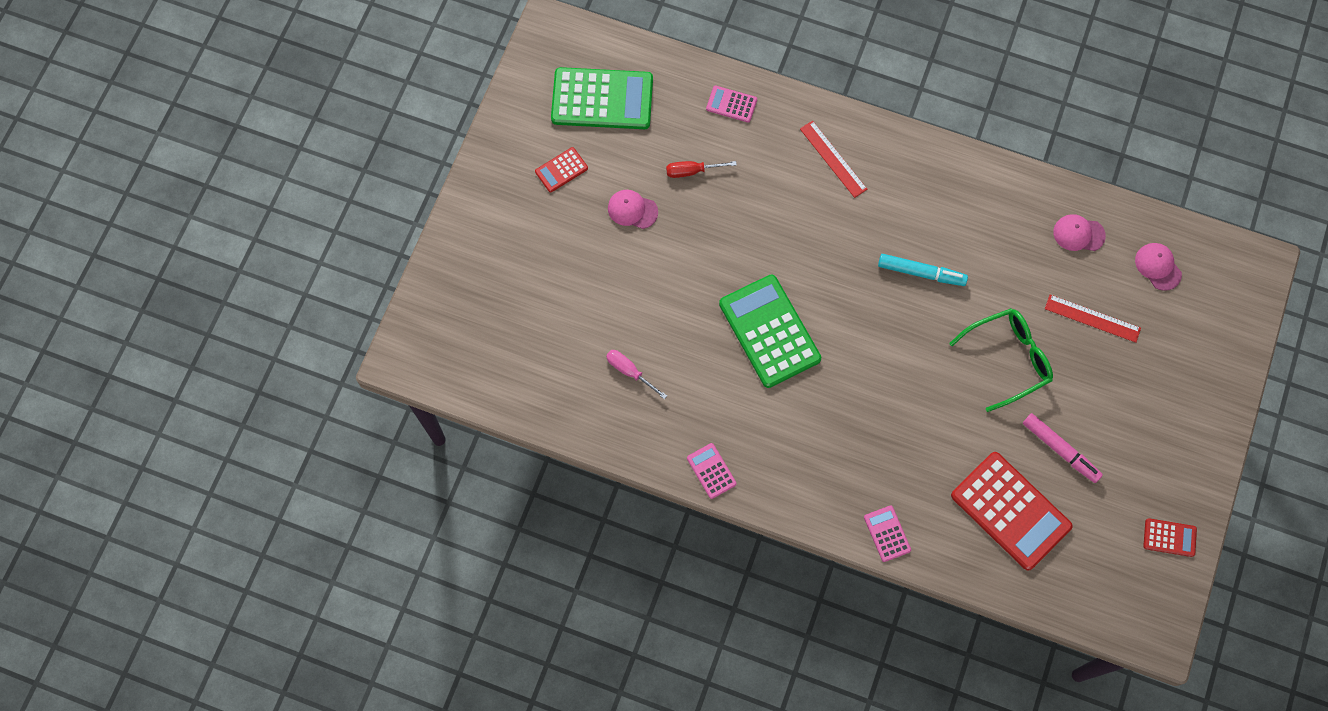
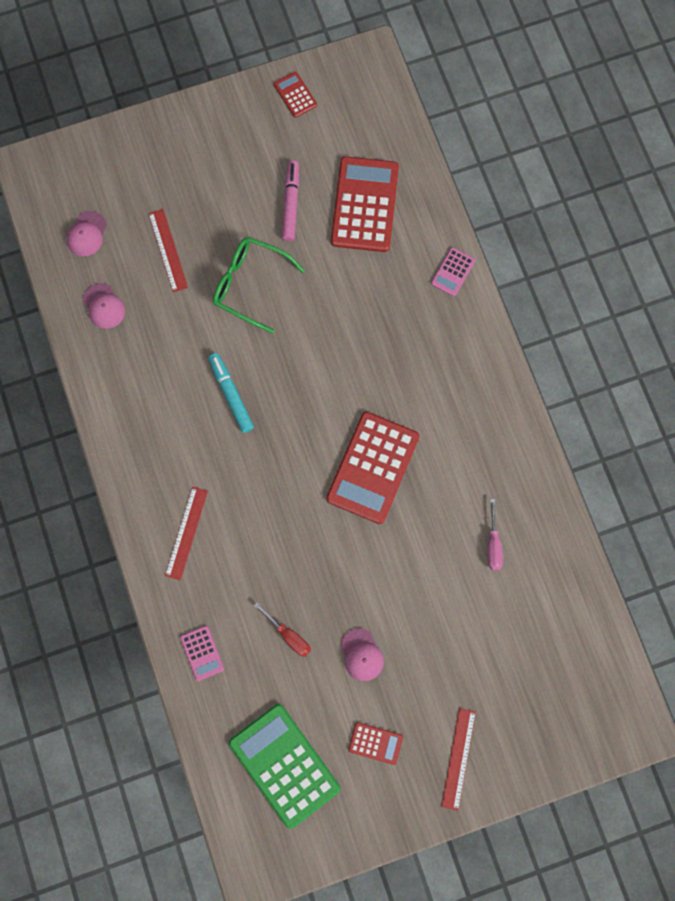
camera: 130 degrees left, 5 degrees up
(498, 217) = (458, 758): none -> red ruler
(711, 471) = (514, 424): pink calculator -> none
(769, 331) = (372, 467): green calculator -> red calculator

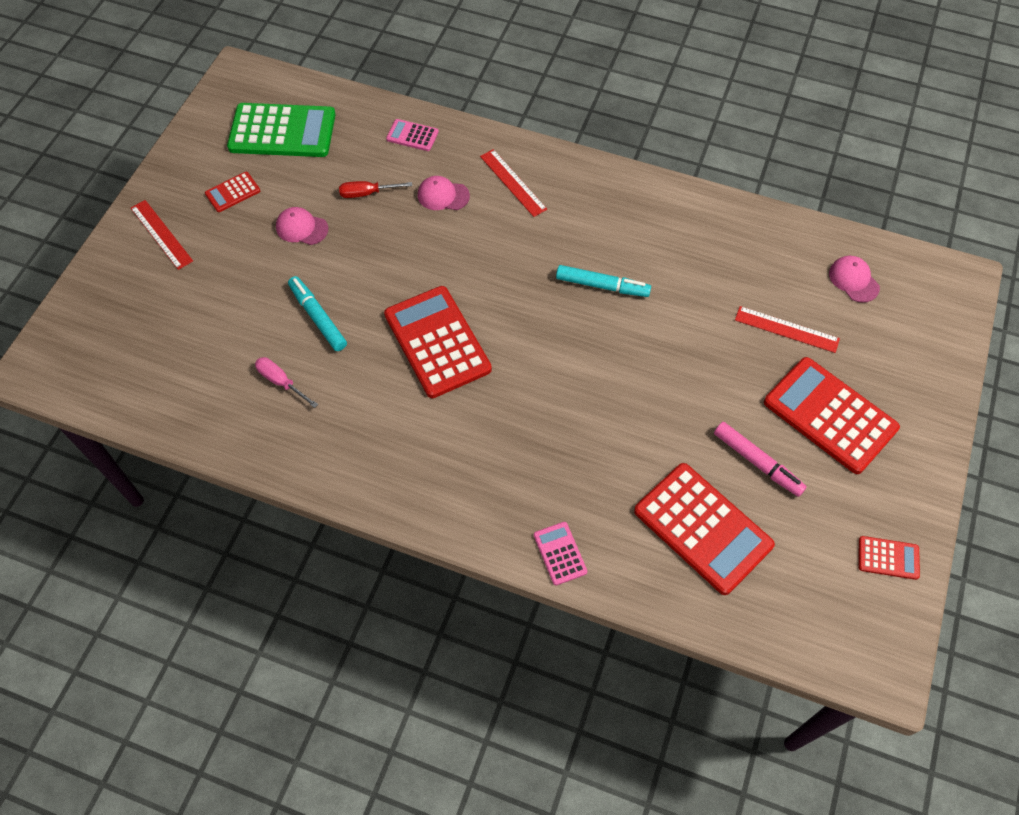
camera: 130 degrees right, 15 degrees down
(104, 306) = (768, 250): pink cap -> pink cap (443, 195)
(218, 183) = (830, 415): none -> red calculator
(250, 285) = (697, 369): green glasses -> none
(424, 568) = (318, 317): none -> turquoise marker

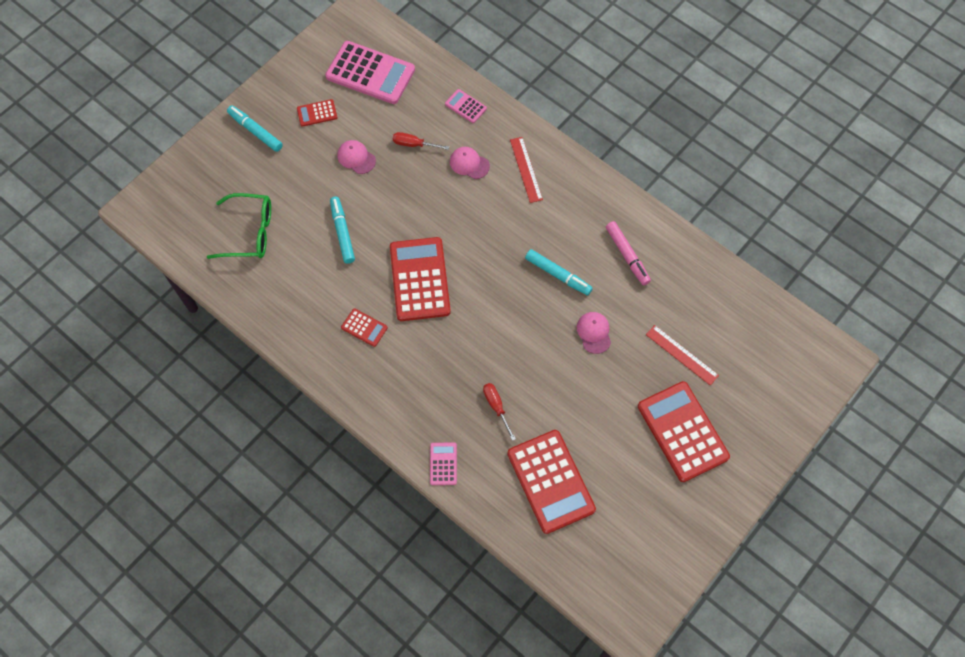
camera: 20 degrees right, 5 degrees up
(161, 234) = (255, 131): red ruler -> turquoise marker
(197, 353) = (250, 232): none -> green glasses
(281, 382) = (299, 273): pink screwdriver -> none
(282, 131) = (370, 73): green calculator -> pink calculator
(596, 461) = (496, 407): none -> red screwdriver
(757, 462) = (612, 447): pink marker -> pink marker (627, 256)
(853, 280) = (753, 333): pink cap -> pink cap (594, 333)
(888, 558) = (674, 549): red calculator -> red calculator (364, 328)

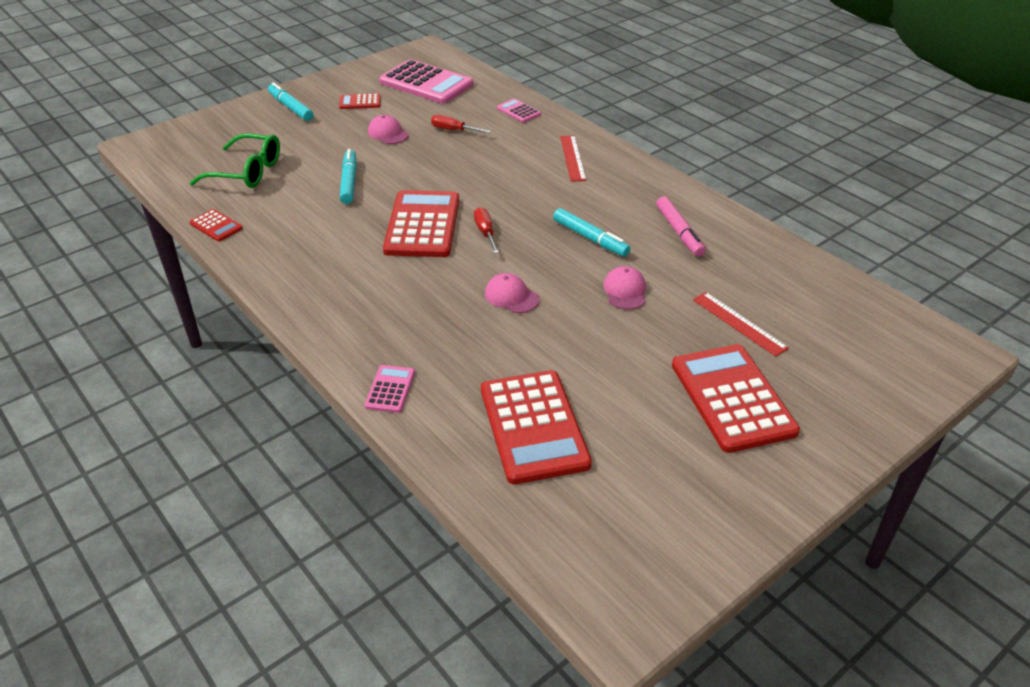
camera: 10 degrees right, 25 degrees down
(364, 328) = (340, 256): red calculator -> red calculator (216, 226)
(469, 164) = (510, 148): pink cap -> pink cap (511, 296)
(496, 407) = (480, 343): red screwdriver -> red screwdriver (485, 232)

